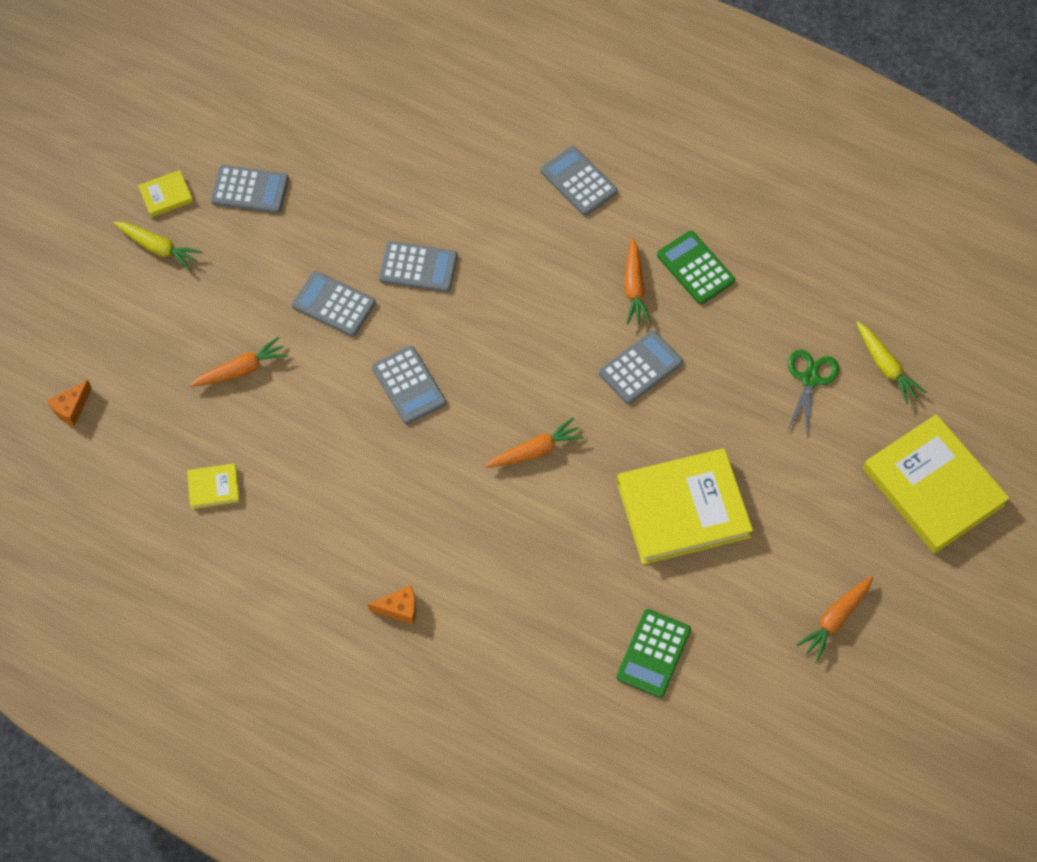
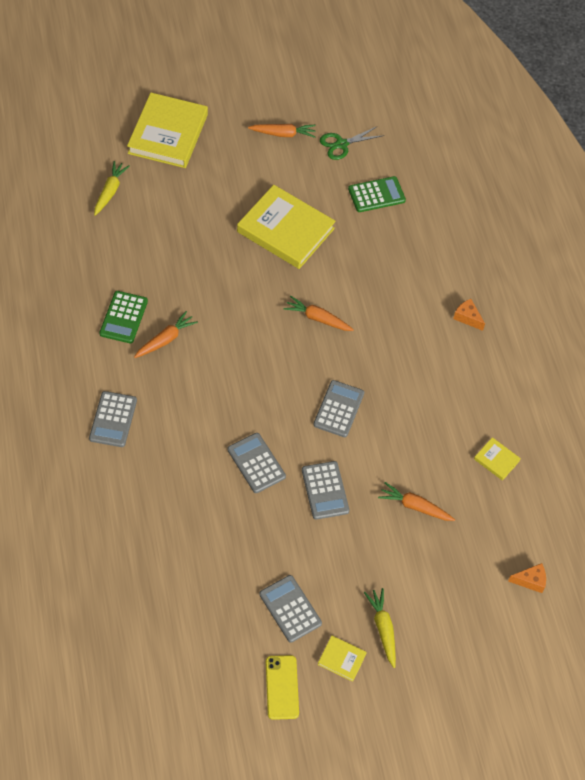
camera: 135 degrees left, 5 degrees down
(190, 134) = (282, 687): none -> yellow phone
(640, 368) = (217, 302): grey calculator -> none
(810, 379) = (150, 220): green scissors -> green scissors (341, 144)

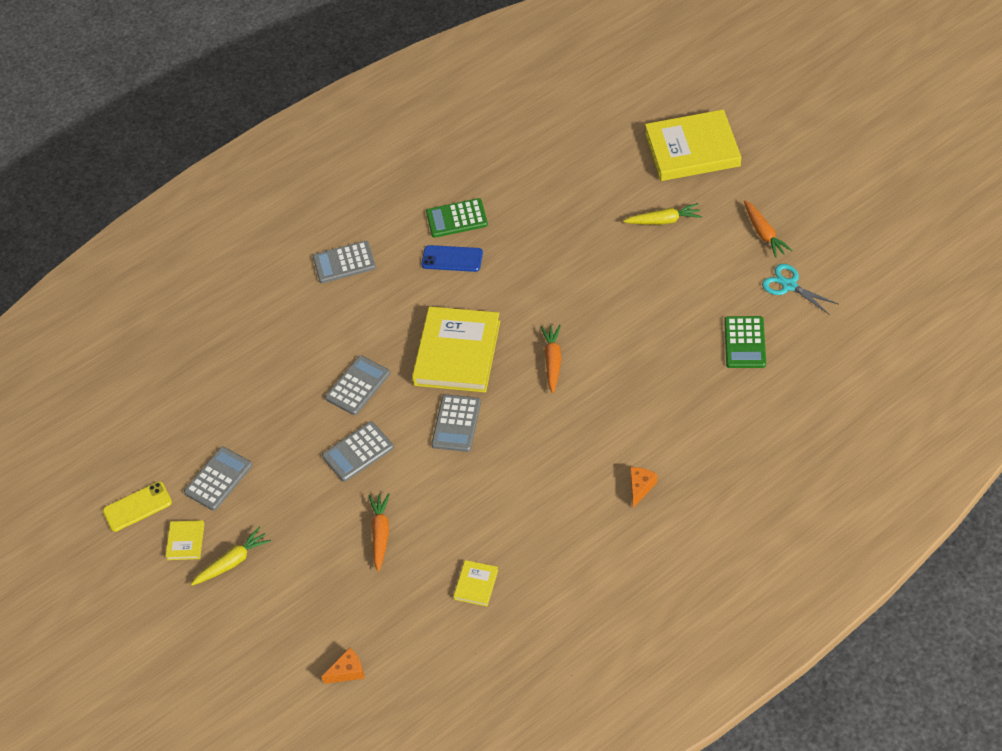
camera: 75 degrees right, 5 degrees down
(110, 191) = (591, 142): yellow carrot -> yellow carrot (664, 221)
(165, 339) = (452, 259): orange carrot -> blue phone
(285, 230) = (643, 289): yellow book -> yellow book (457, 353)
(338, 409) = (456, 423): grey calculator -> grey calculator turned 105 degrees clockwise
(341, 144) = (789, 285): green scissors -> turquoise scissors
(376, 195) = (745, 342): green calculator -> green calculator turned 45 degrees clockwise
(530, 581) = (348, 671): orange cheese -> orange cheese turned 90 degrees counterclockwise

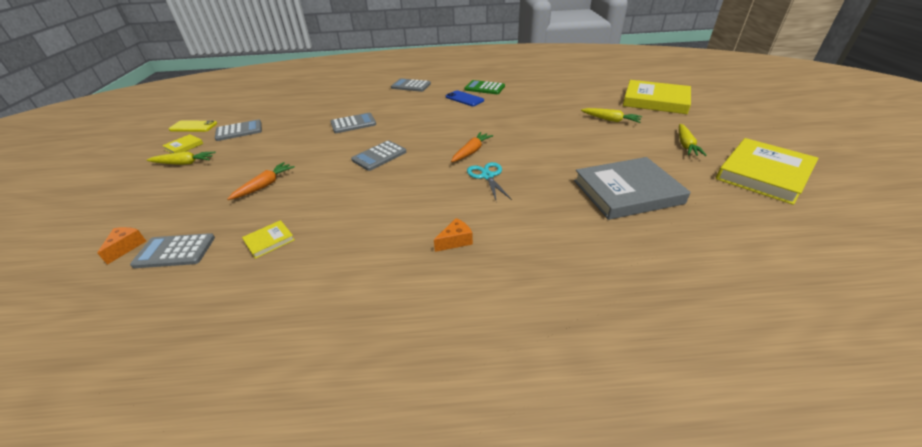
camera: 30 degrees right, 15 degrees down
(348, 671) = (126, 247): orange cheese -> orange cheese turned 90 degrees counterclockwise
(358, 452) = (312, 147): grey calculator -> grey calculator (175, 251)
(457, 353) = (420, 130): yellow book -> yellow book (763, 174)
(745, 342) = (627, 192): green calculator -> grey book
(764, 234) = (685, 145): orange carrot -> yellow carrot
(789, 285) = (691, 175): turquoise scissors -> turquoise scissors (487, 176)

